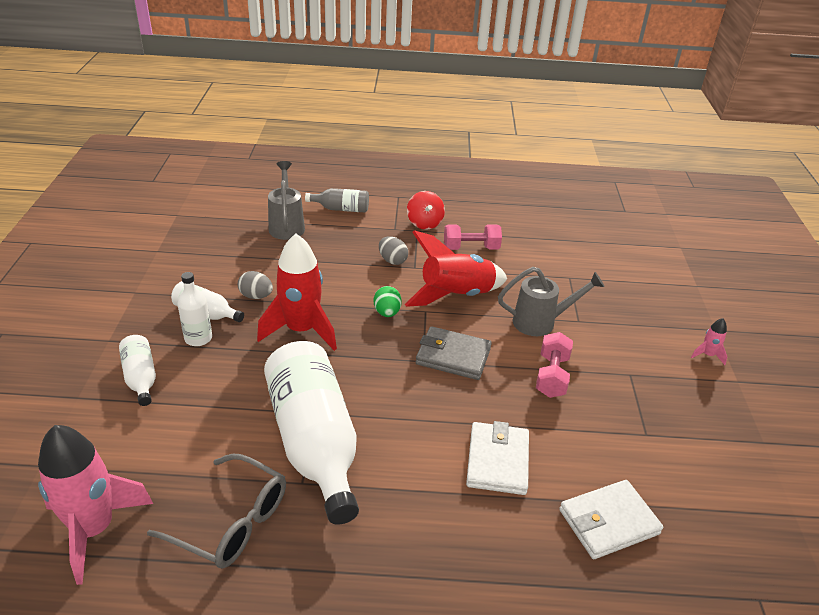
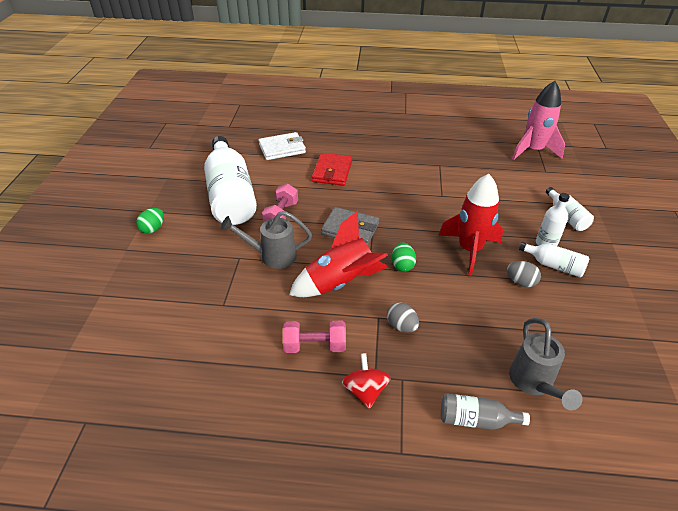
camera: 175 degrees left, 5 degrees up
(231, 521) = (469, 152): grey glasses -> none
(314, 442) = (438, 181): white bottle -> white bottle (230, 195)
(497, 461) = (332, 171): white wallet -> red wallet
(707, 355) = (153, 229): pink rocket -> green egg

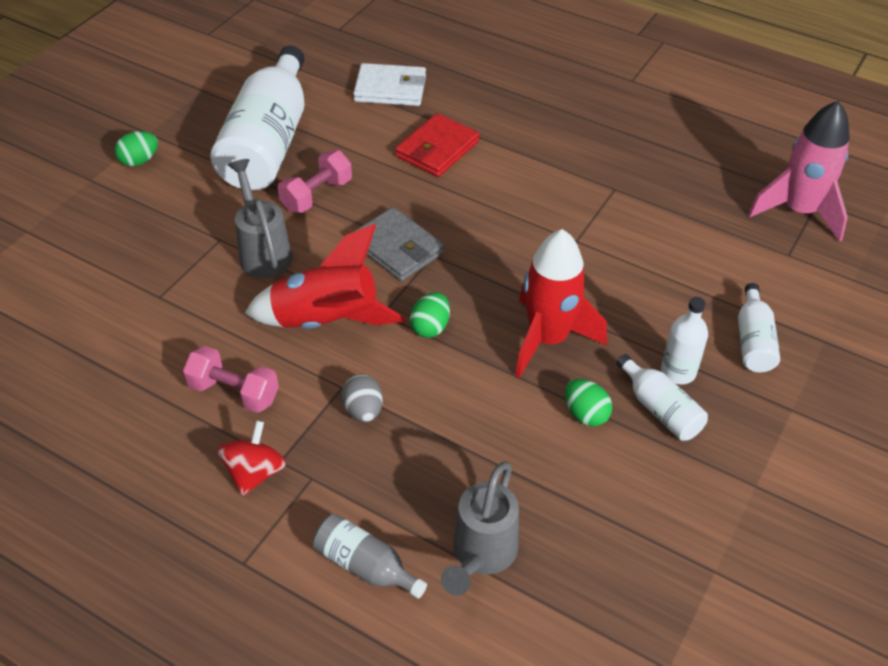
camera: 25 degrees right, 5 degrees up
(272, 256) = (263, 251): grey watering can -> grey watering can turned 45 degrees clockwise
(520, 282) = (585, 414): grey egg -> green egg

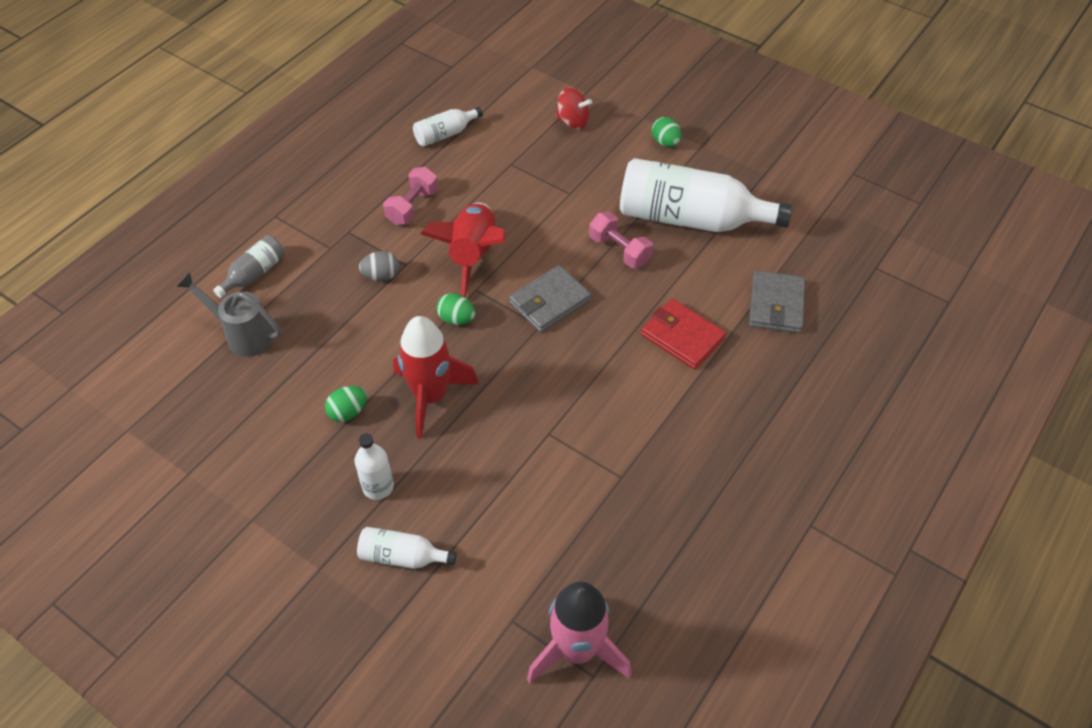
camera: 95 degrees right, 5 degrees up
(255, 473) = (341, 219): red spinning top -> red spinning top (572, 121)
(263, 251) = (553, 218): grey watering can -> none
(390, 89) = (776, 305): white wallet -> grey wallet
(660, 409) = (341, 466): white bottle -> white bottle (445, 134)

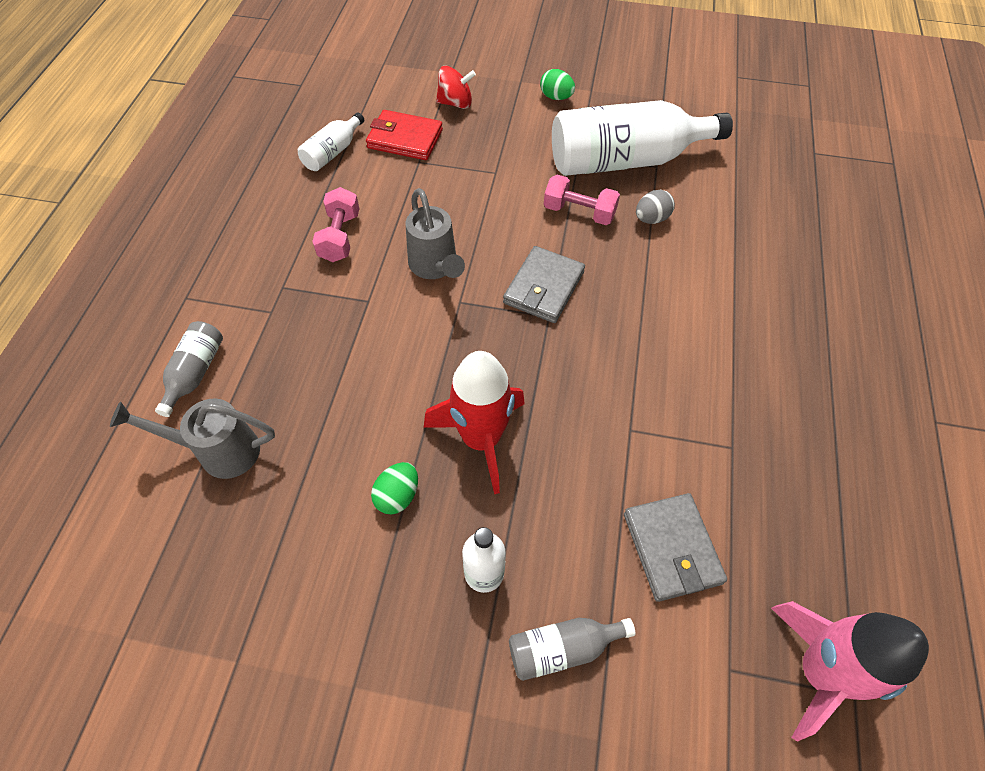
camera: 25 degrees left, 5 degrees up
(381, 276) = (347, 323): grey egg -> grey egg (651, 219)
(402, 556) = (562, 648): white bottle -> grey bottle
(456, 319) = (458, 341): green egg -> none
(473, 256) = (435, 267): red rocket -> grey watering can
(682, 337) = (693, 277): red wallet -> red wallet (405, 139)
(776, 305) = (755, 216): grey wallet -> grey wallet (671, 548)

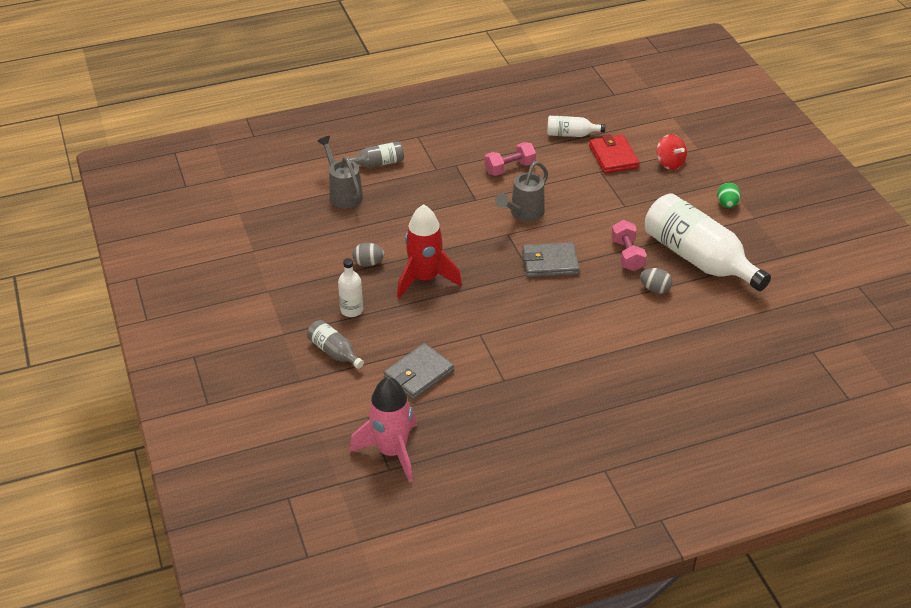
camera: 60 degrees right, 15 degrees down
(397, 496) = (368, 263): green egg -> grey egg

